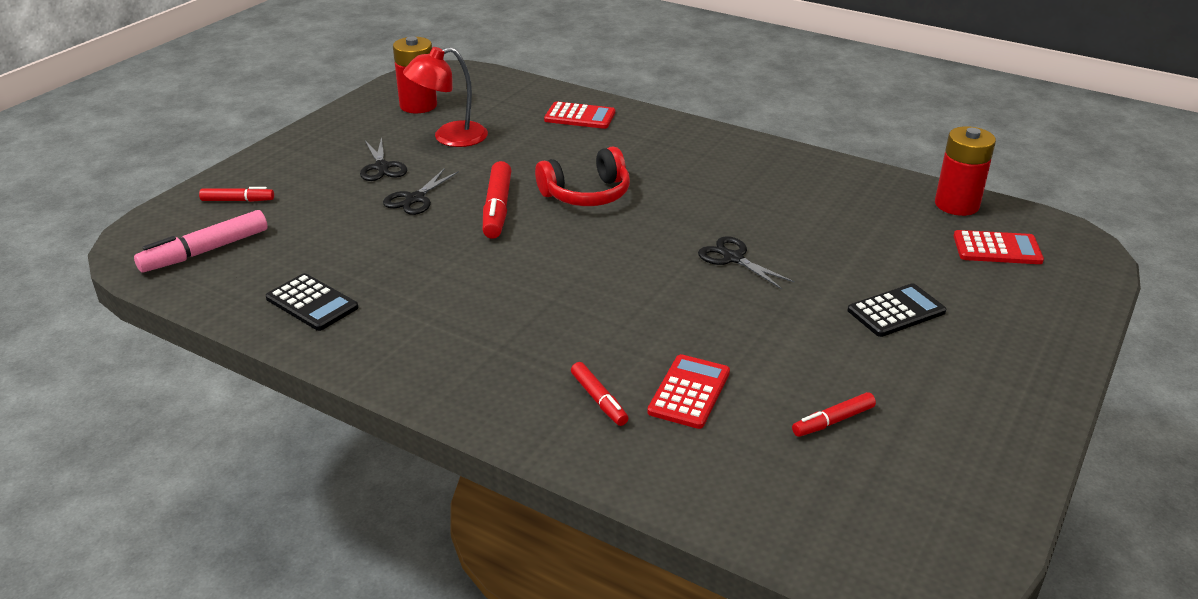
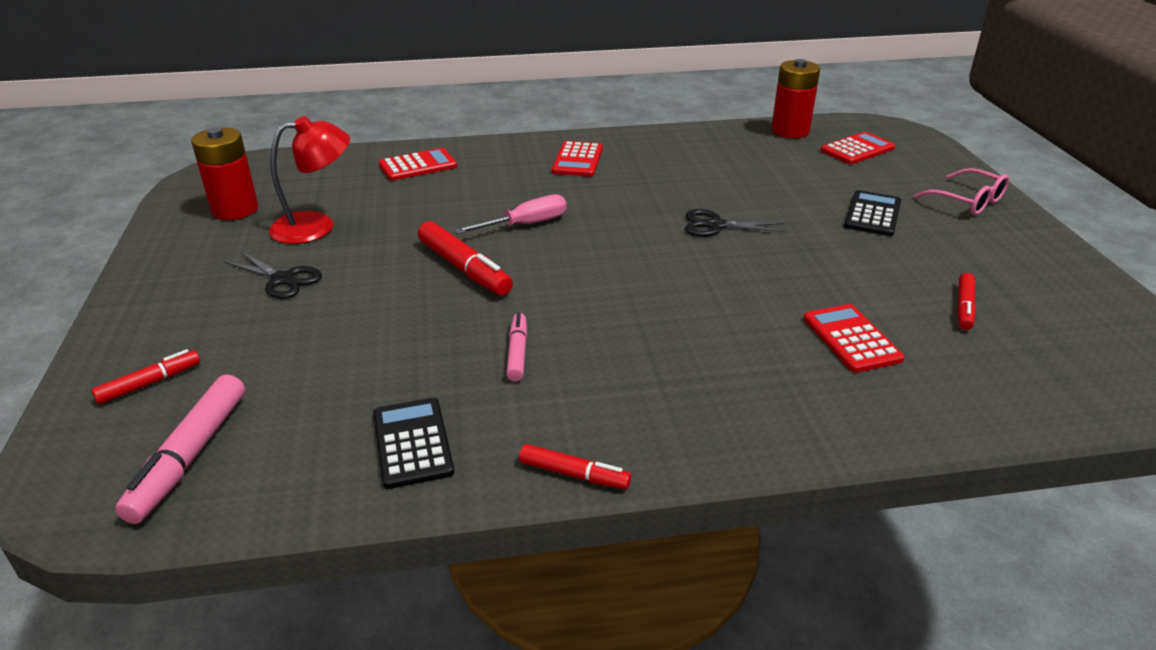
camera: 40 degrees left, 0 degrees up
(312, 303) = (412, 443): black calculator -> black calculator turned 105 degrees counterclockwise
(415, 199) = (367, 293): black scissors -> none
(445, 281) = (517, 352): none -> pink marker
(449, 137) = (316, 226): red lamp -> red lamp turned 135 degrees counterclockwise
(586, 194) = (525, 224): red headphones -> pink screwdriver
(599, 400) = (804, 382): red marker -> red marker (574, 474)
(708, 158) = (577, 160): none -> red calculator
(1024, 343) = (968, 201): none -> pink glasses

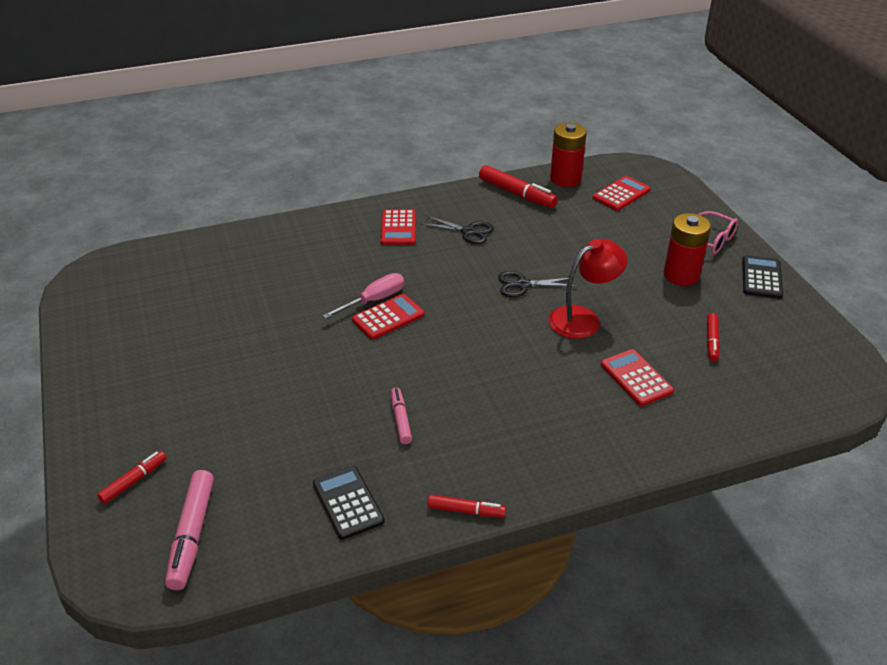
camera: 10 degrees left, 5 degrees up
(235, 210) = (127, 311): red battery -> red battery (681, 275)
(283, 279) = (197, 376): black scissors -> black scissors (468, 231)
(316, 226) = (203, 320): red lamp -> red lamp (583, 318)
(418, 165) = (266, 247): red calculator -> red calculator (388, 317)
(464, 269) = (338, 349): red marker -> red marker (517, 194)
(872, 214) = (639, 261): black calculator -> black calculator (761, 278)

